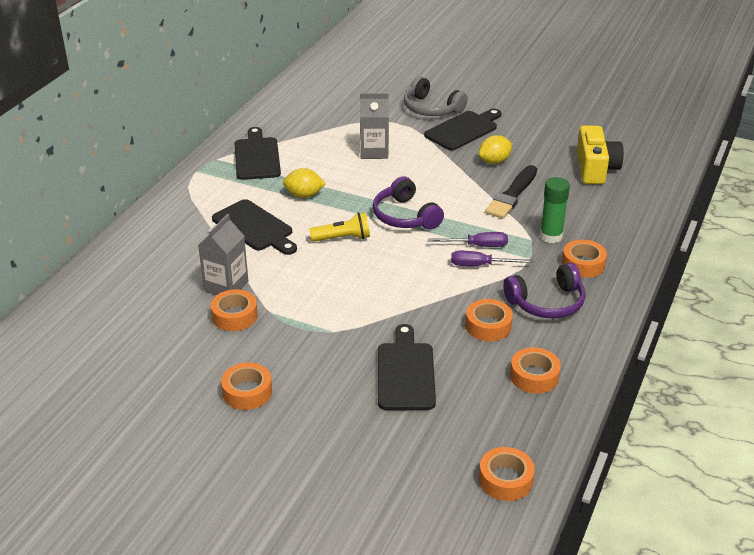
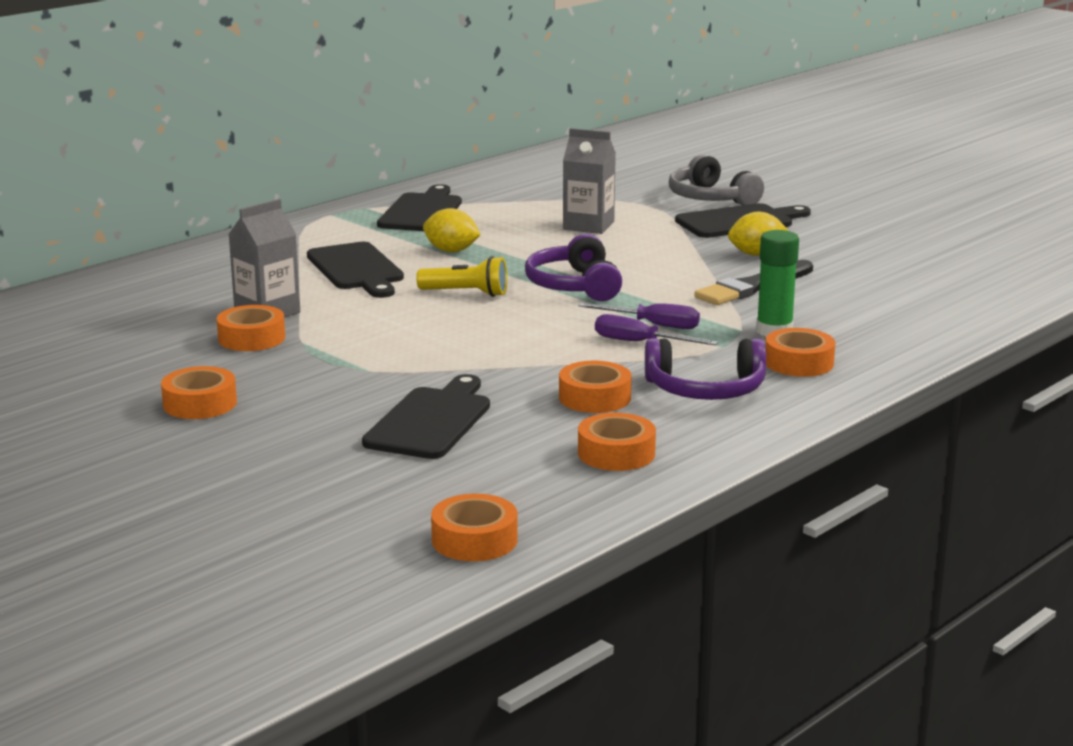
camera: 20 degrees right, 15 degrees down
(595, 168) = (909, 279): yellow camera -> none

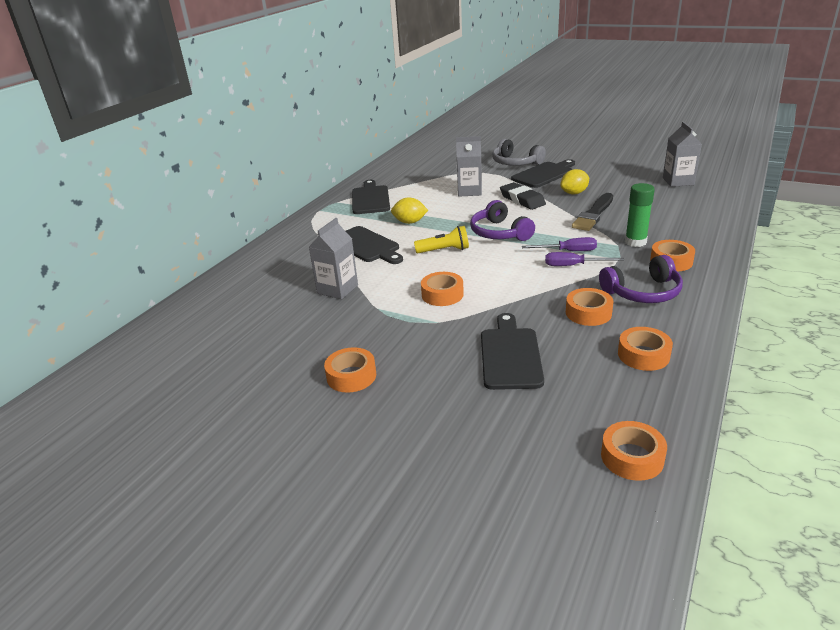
camera: 15 degrees left, 10 degrees up
(251, 338) = (343, 312): orange tape -> orange tape (442, 294)
(660, 250) = (522, 200): none -> black eraser
(956, 266) = (678, 181): none -> grey carton

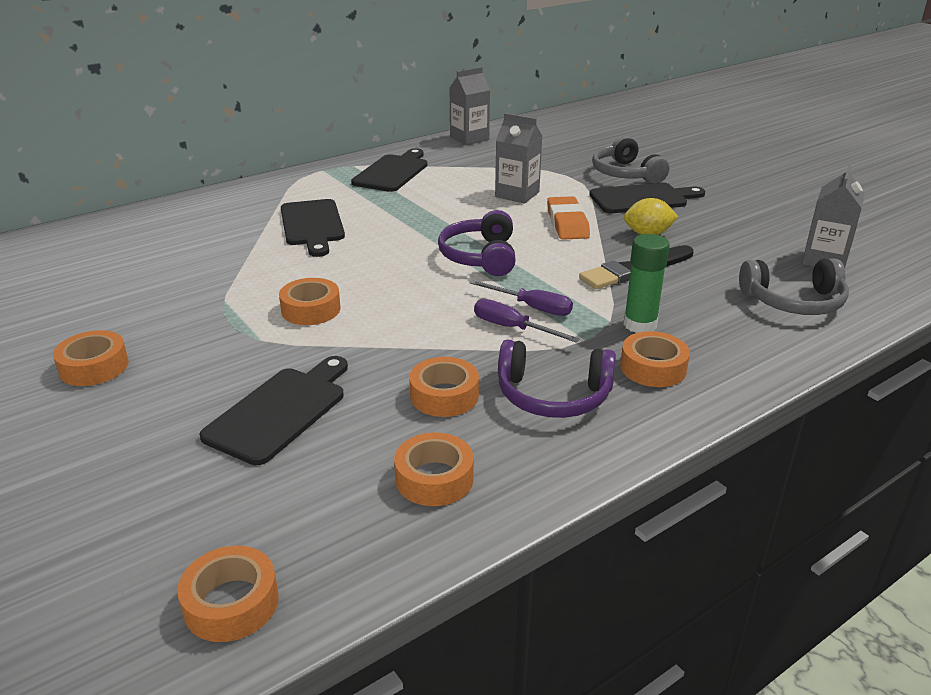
camera: 25 degrees right, 0 degrees up
(337, 289) = (216, 265): grey carton -> grey carton (469, 138)
(410, 222) = (396, 212): yellow lemon -> none
(444, 250) = (387, 258): yellow flashlight -> none
(522, 200) = (567, 223): black eraser -> orange eraser
(691, 206) = (794, 302): none -> grey headphones

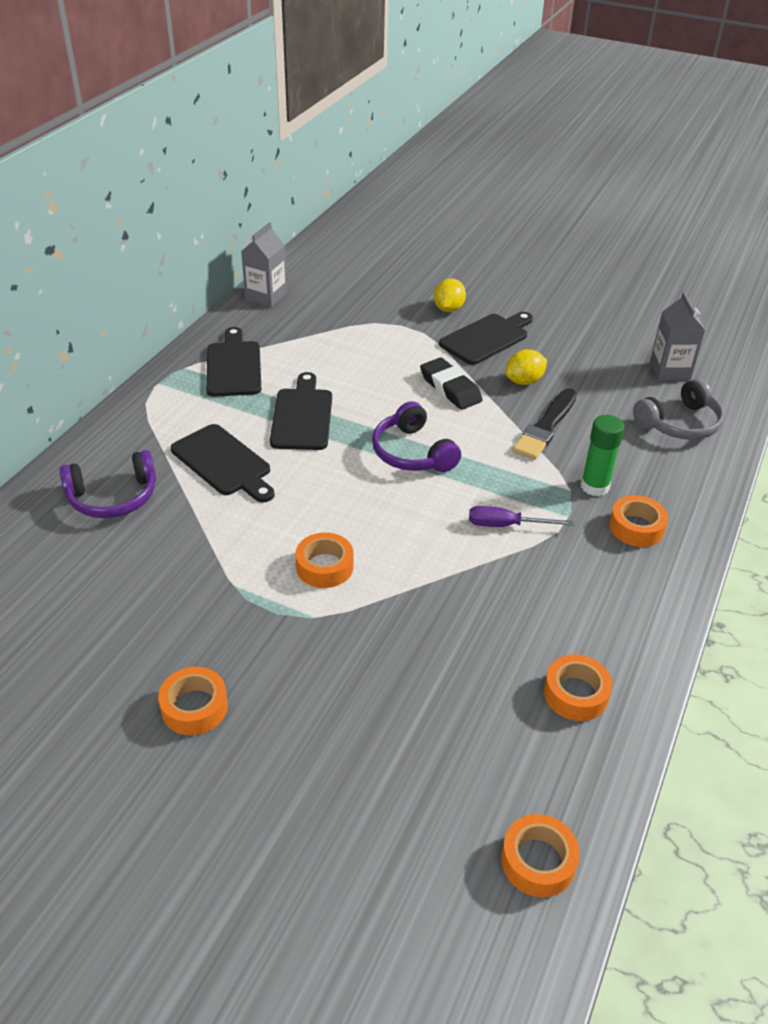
camera: 30 degrees left, 10 degrees up
(280, 411) = (405, 683): black cutting board -> black cutting board (302, 416)
(444, 395) = (515, 615): orange tape -> none
(517, 194) = (377, 363): grey carton -> none
(531, 307) = (502, 497): purple screwdriver -> none
(553, 395) = (591, 582): purple headphones -> purple headphones (113, 497)
(567, 223) = (450, 388): orange eraser -> black eraser
(625, 174) = (448, 309): grey headphones -> yellow lemon

